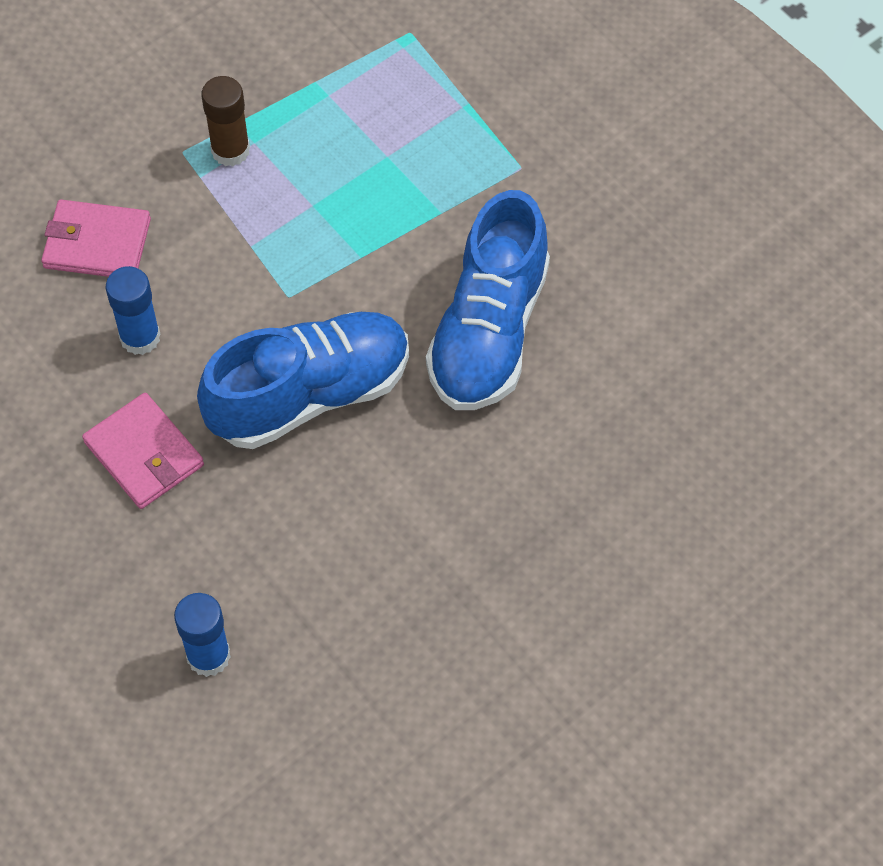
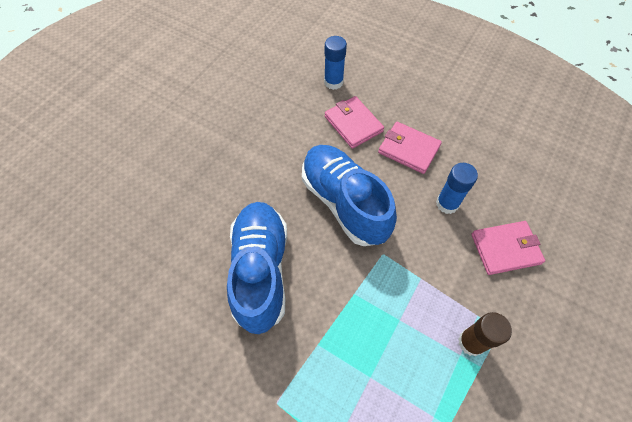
camera: 160 degrees right, 0 degrees up
(218, 541) = (353, 124): none -> pink wallet
(310, 394) = (344, 202): blue shoe -> blue shoe turned 105 degrees clockwise

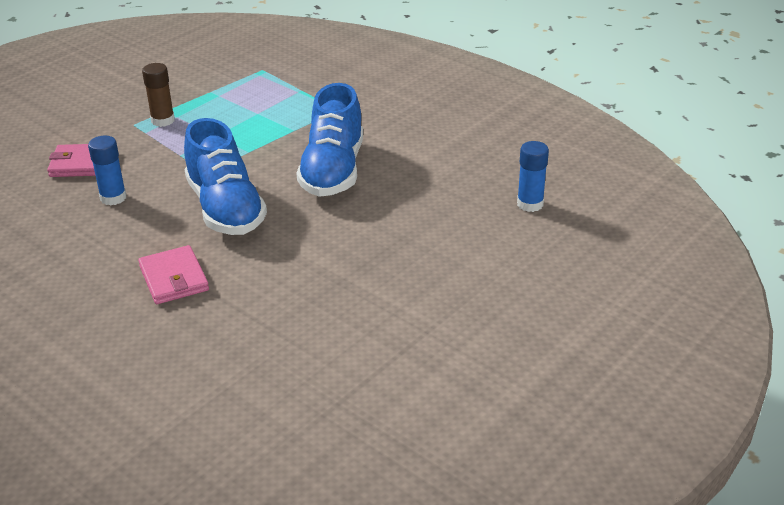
camera: 170 degrees left, 25 degrees down
(333, 82) = (173, 333): blue glue stick -> blue glue stick (530, 204)
(408, 149) = (120, 246): pink wallet -> none

